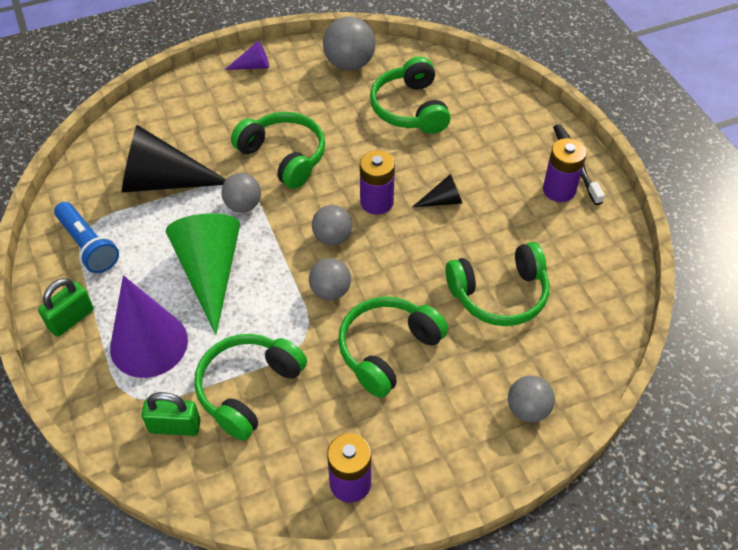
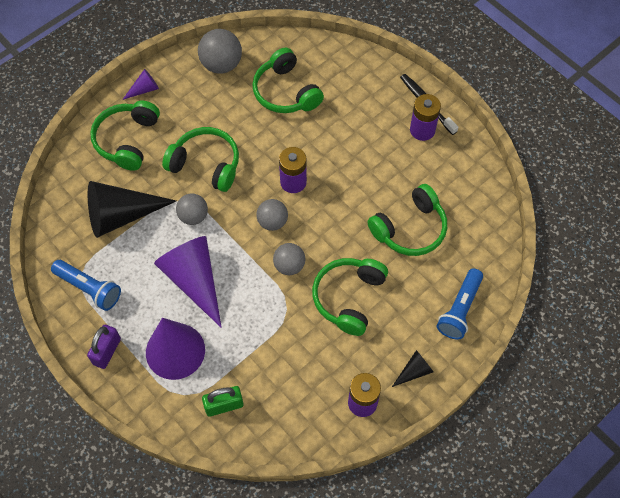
camera: 20 degrees left, 10 degrees up
(71, 319) = (107, 351): green padlock -> purple padlock
(210, 272) = (194, 280): green cone -> purple cone
(248, 389) = (263, 360): green headphones -> green headphones (127, 140)
(442, 201) = (341, 165): black cone -> black cone (414, 371)
(527, 409) = (460, 309): grey ball -> blue flashlight

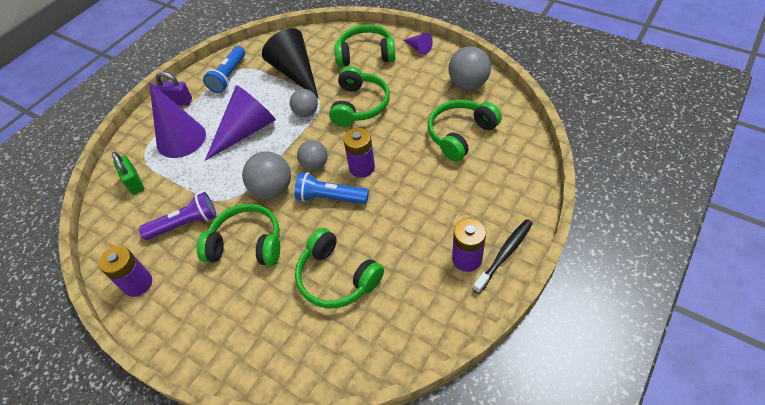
camera: 80 degrees right, 10 degrees down
(289, 266) = (272, 189): grey ball -> grey ball, size x1.51
(303, 354) = (185, 224): none -> purple flashlight
(414, 371) = (173, 321): black cone -> none
(460, 309) = (249, 350): blue flashlight -> blue flashlight (330, 198)

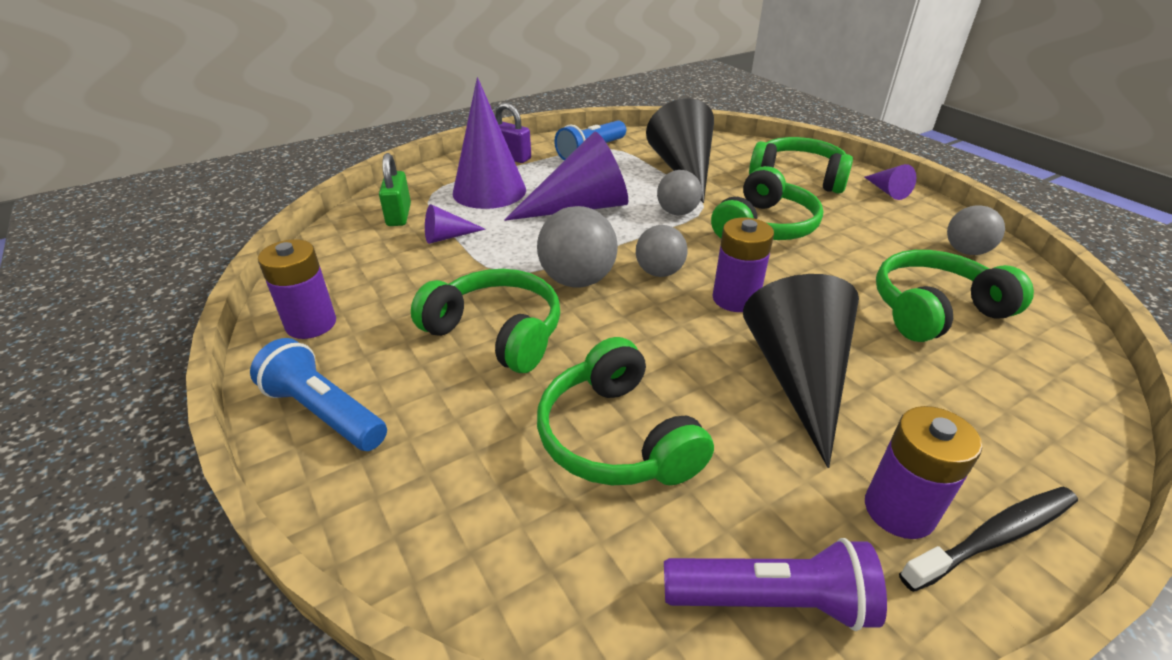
camera: 20 degrees right, 15 degrees down
(177, 187) = (448, 237): none -> purple cone
(185, 224) = (427, 278): purple flashlight -> purple flashlight (771, 600)
(330, 198) = (663, 320): blue flashlight -> blue flashlight (325, 412)
(407, 206) = (798, 377): none -> black cone
(468, 84) = (966, 251): grey ball -> grey ball, size x0.66

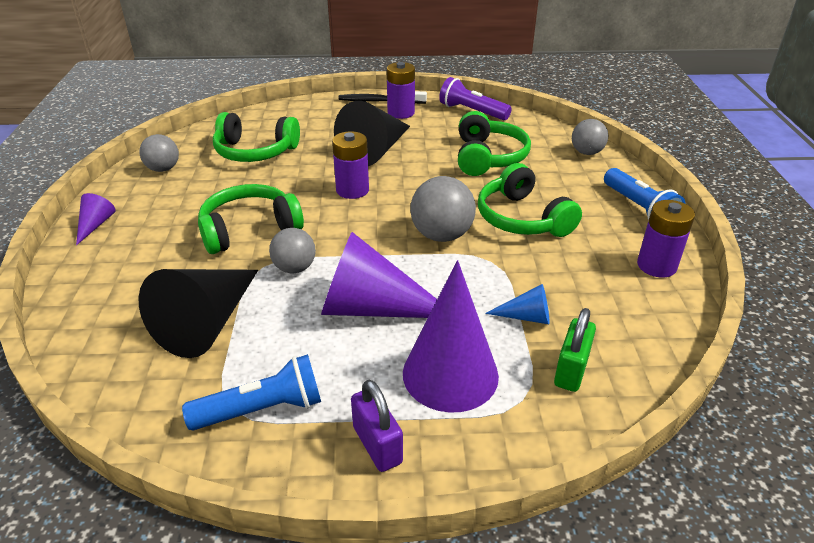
camera: 150 degrees left, 0 degrees up
(448, 237) = (526, 316): purple cone -> blue cone
(659, 272) = (377, 221): grey ball -> grey ball (586, 152)
(797, 177) = (128, 267): green headphones -> none

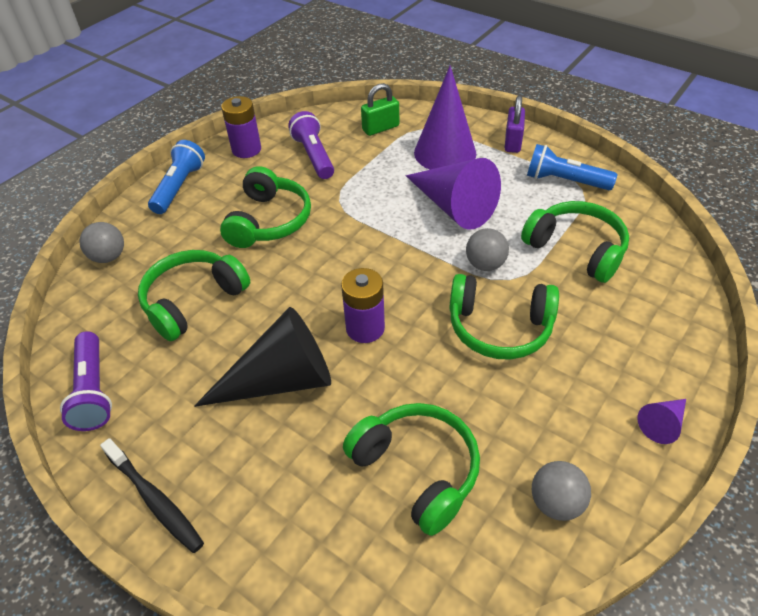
camera: 140 degrees left, 10 degrees up
(209, 322) = (576, 249): black cone -> green headphones
(401, 113) = (166, 446): purple battery -> none
(441, 235) = (346, 237): grey ball -> none
(526, 316) = (366, 159): blue cone -> none
(583, 292) = (314, 156): none -> purple flashlight

